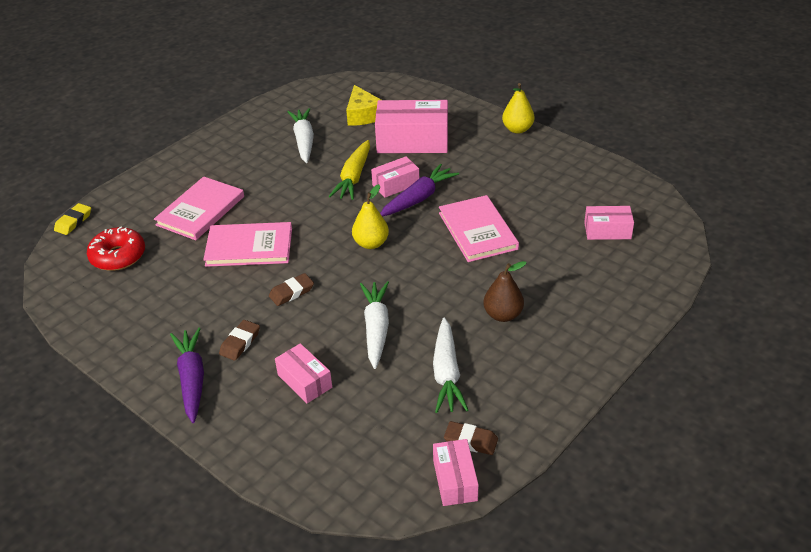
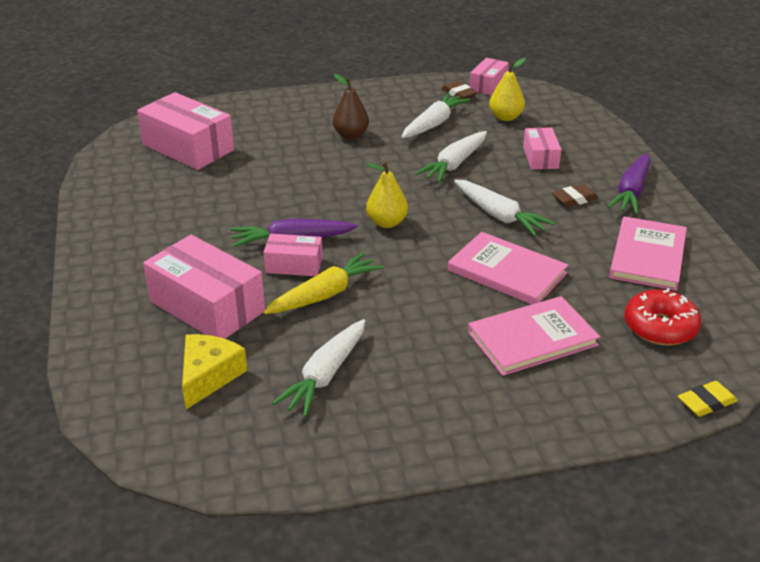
camera: 145 degrees left, 5 degrees down
(291, 292) = (499, 216): brown eraser -> white carrot
(478, 231) = (283, 191): pink book -> pink book (647, 256)
(517, 129) = (88, 262): yellow pear -> yellow pear (505, 117)
(607, 231) = (188, 147): pink box -> pink box, size x1.82

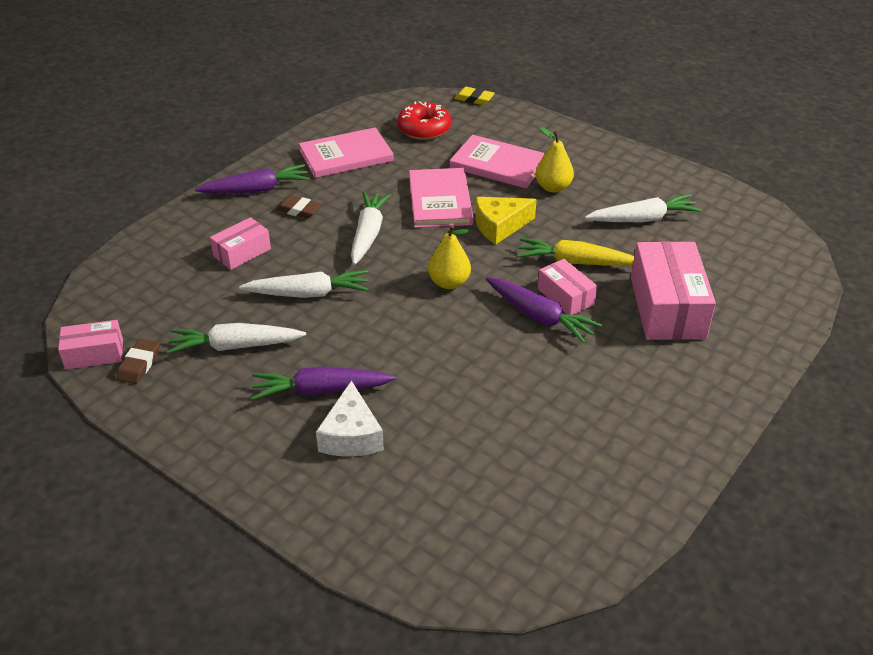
camera: 130 degrees left, 5 degrees up
(188, 147) = (486, 503): pink box -> none
(209, 376) = (716, 262): yellow cheese -> yellow cheese (499, 226)
(300, 131) = (351, 435): none -> white cheese
(351, 135) = (321, 391): brown pear -> purple carrot
(505, 117) = (172, 306): yellow pear -> yellow pear (553, 187)

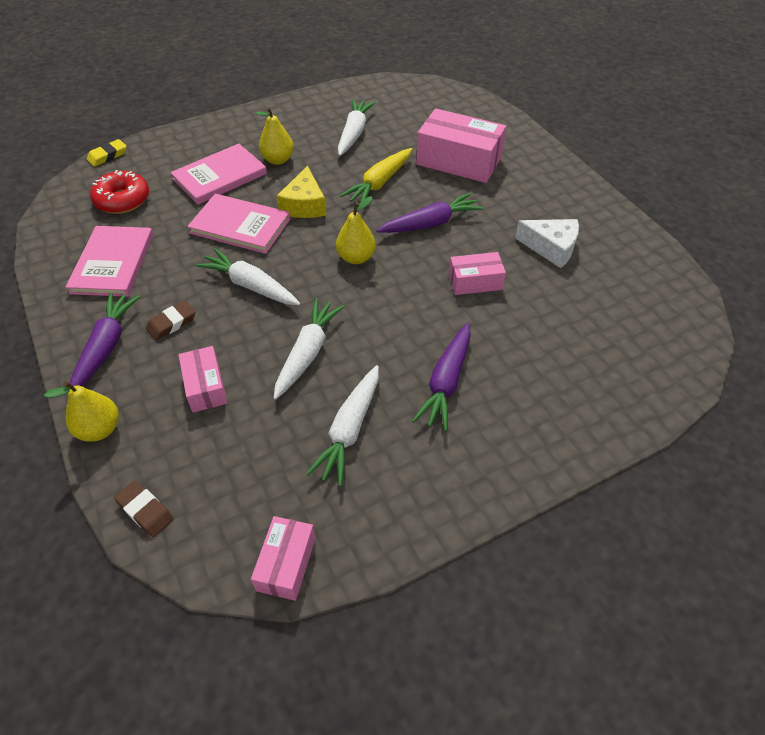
camera: 65 degrees left, 10 degrees up
(139, 364) = (329, 521): brown eraser -> brown eraser (145, 510)
(177, 219) = (100, 429): none -> yellow pear
(351, 435) = (511, 378): white cheese -> white cheese (551, 248)
(565, 297) = (416, 202): pink box -> pink box (475, 282)

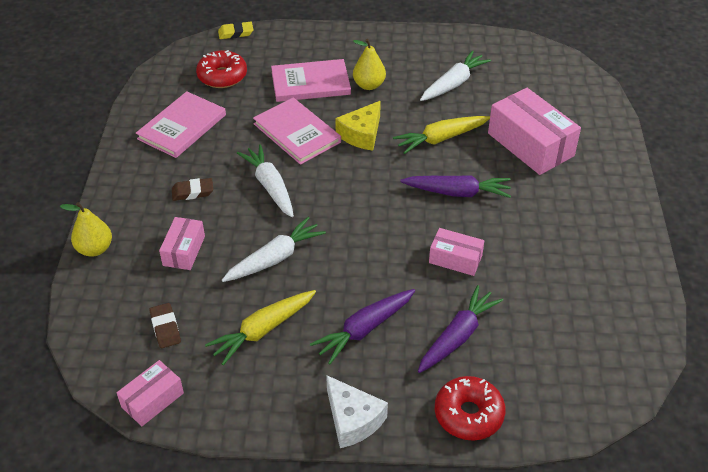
camera: 30 degrees right, 5 degrees down
(106, 347) = (136, 190): purple carrot -> purple carrot (457, 336)
(145, 510) = (88, 319): brown eraser -> brown eraser (165, 328)
(349, 430) = (263, 330): white carrot -> yellow carrot
(356, 258) = (370, 197): yellow pear -> none
(551, 248) = (550, 258): white cheese -> white cheese (352, 420)
(598, 416) = (468, 414): none -> red donut

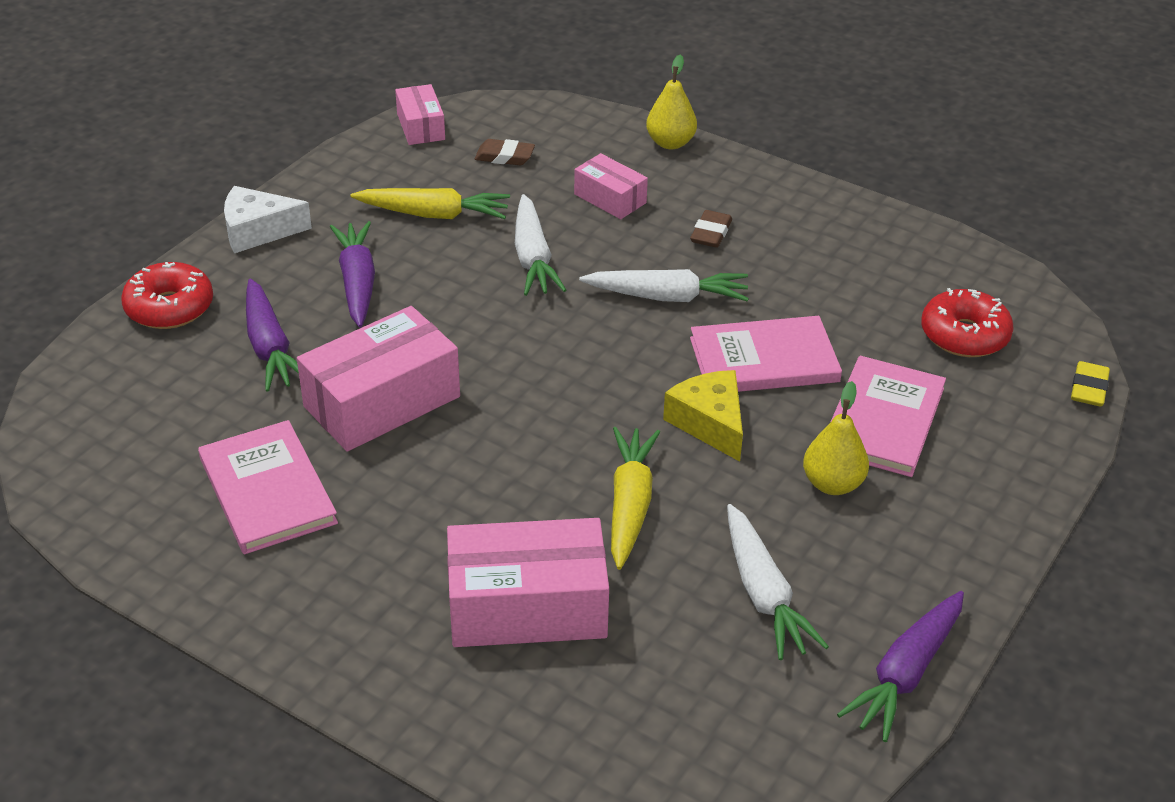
camera: 120 degrees right, 5 degrees down
(182, 127) = (858, 263): pink book -> pink book (267, 491)
(263, 330) = (434, 214): yellow carrot -> yellow carrot turned 105 degrees clockwise
(455, 259) = (382, 401): pink box -> pink box, size x1.82
(457, 192) = (498, 464): purple carrot -> purple carrot (905, 673)

